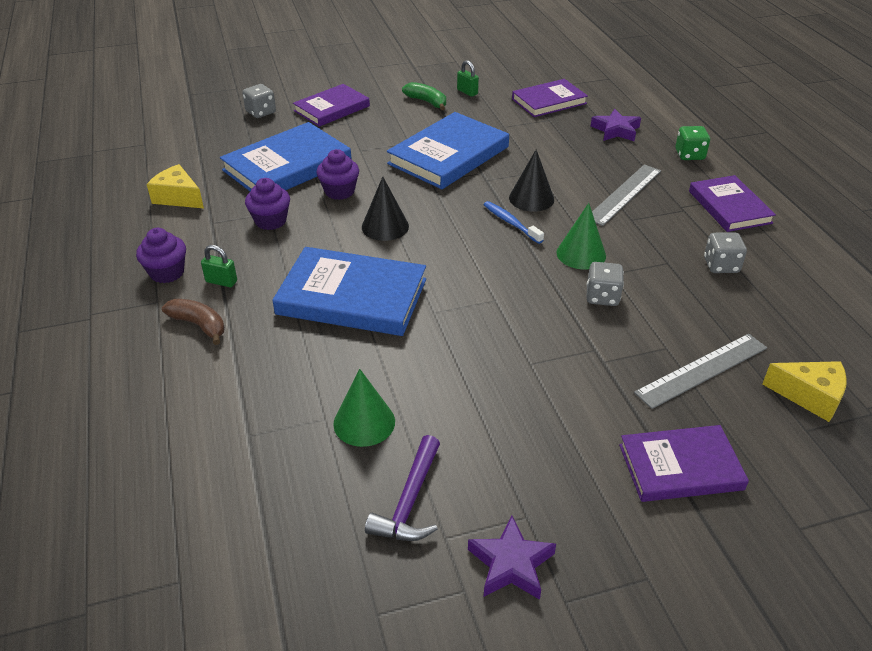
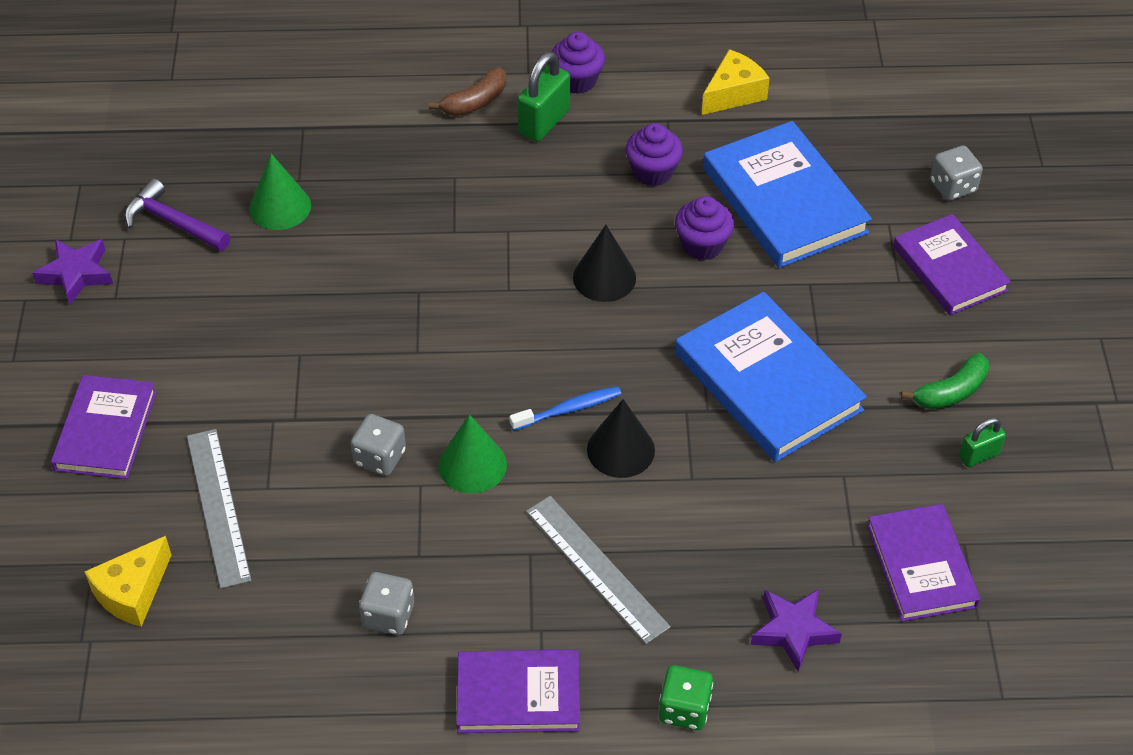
camera: 105 degrees right, 10 degrees up
(221, 281) = (544, 122): green padlock -> green padlock, size x1.69
(352, 297) = (474, 225): blue book -> none

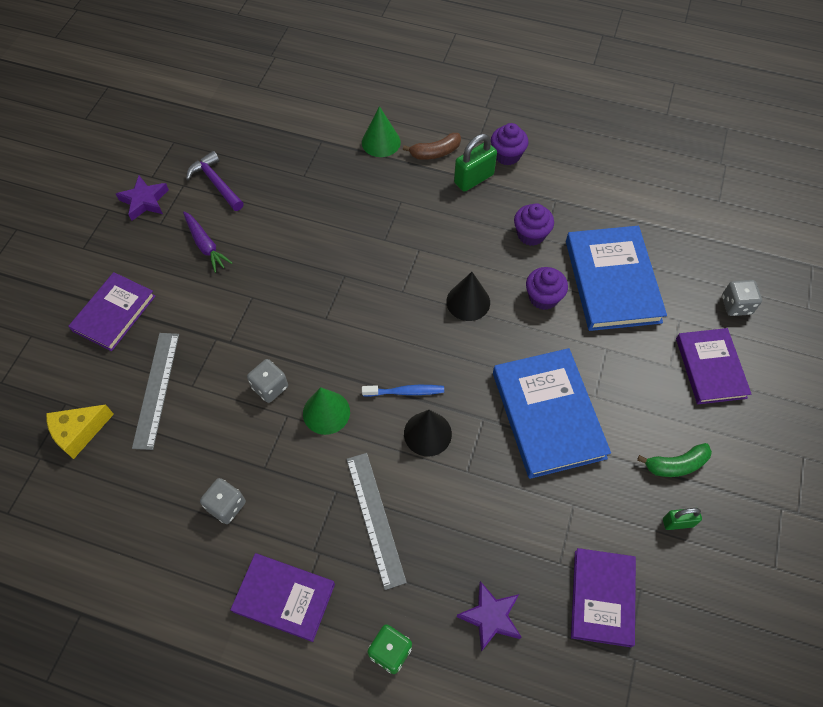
camera: 20 degrees right, 10 degrees up
(199, 307) = (206, 246): none -> purple carrot
(280, 207) = (284, 191): green cone -> green cone (381, 142)
(733, 93) = (607, 193): yellow cheese -> none

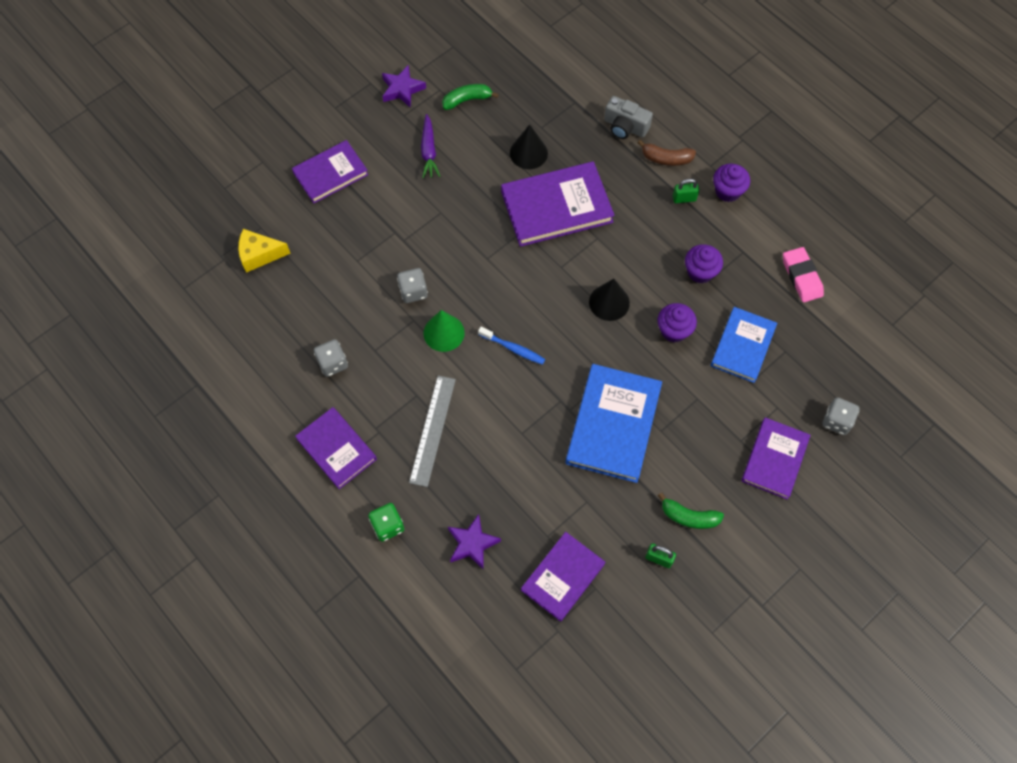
camera: 30 degrees right, 5 degrees up
(156, 389) = (330, 250): grey ruler -> none
(216, 183) = (467, 100): purple hammer -> green banana
(363, 239) = (556, 207): none -> purple book
(381, 142) = (625, 127): green cone -> grey camera
(427, 433) = (510, 389): black cone -> black cone (528, 153)
(474, 179) = (684, 198): green padlock -> green padlock, size x0.59
(612, 281) = (742, 346): blue book -> blue book, size x0.65
(619, 197) = (801, 277): none -> pink eraser

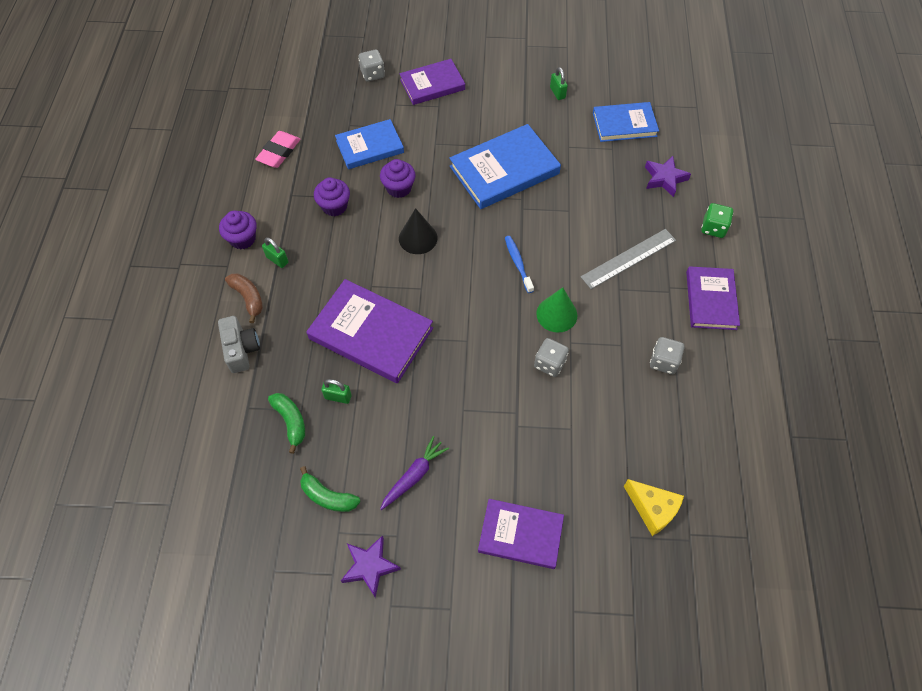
camera: 135 degrees left, 5 degrees down
(528, 153) = (338, 397): black cone -> green padlock
(563, 577) = (624, 124): purple book -> blue book
(689, 517) = (516, 97): green banana -> green banana (291, 421)

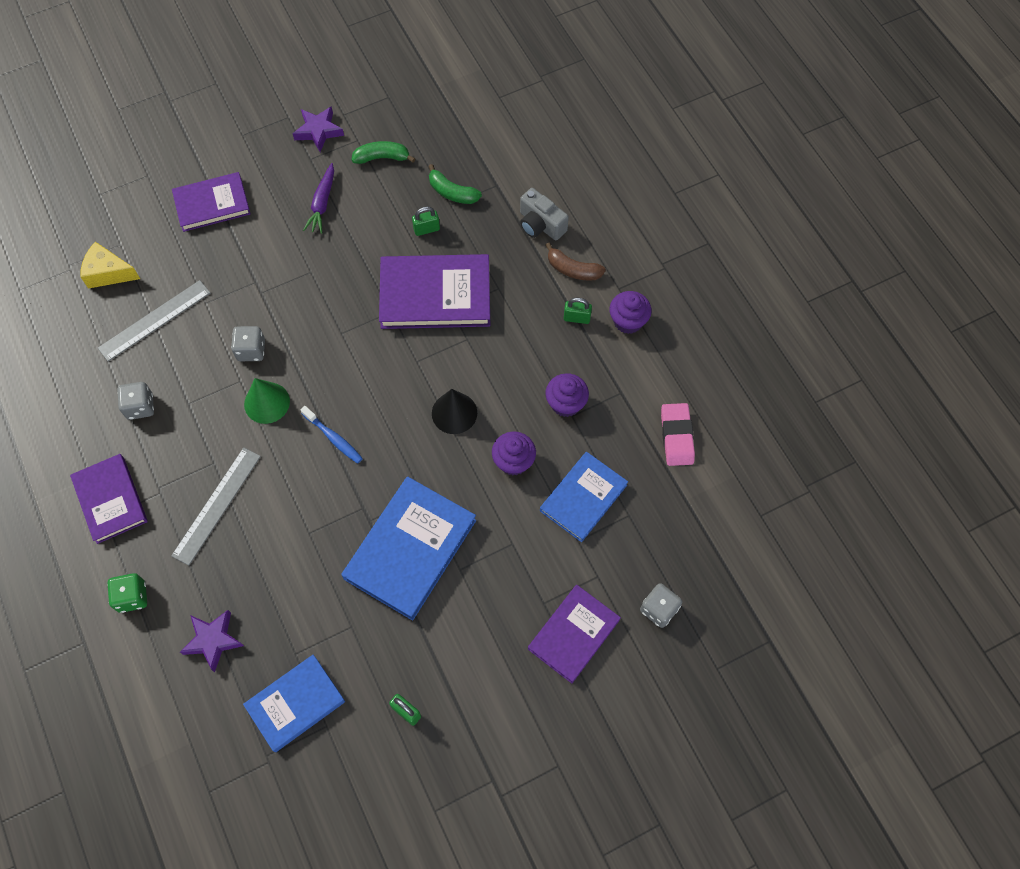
camera: 150 degrees right, 5 degrees up
(624, 435) = (154, 320): none -> grey ruler

